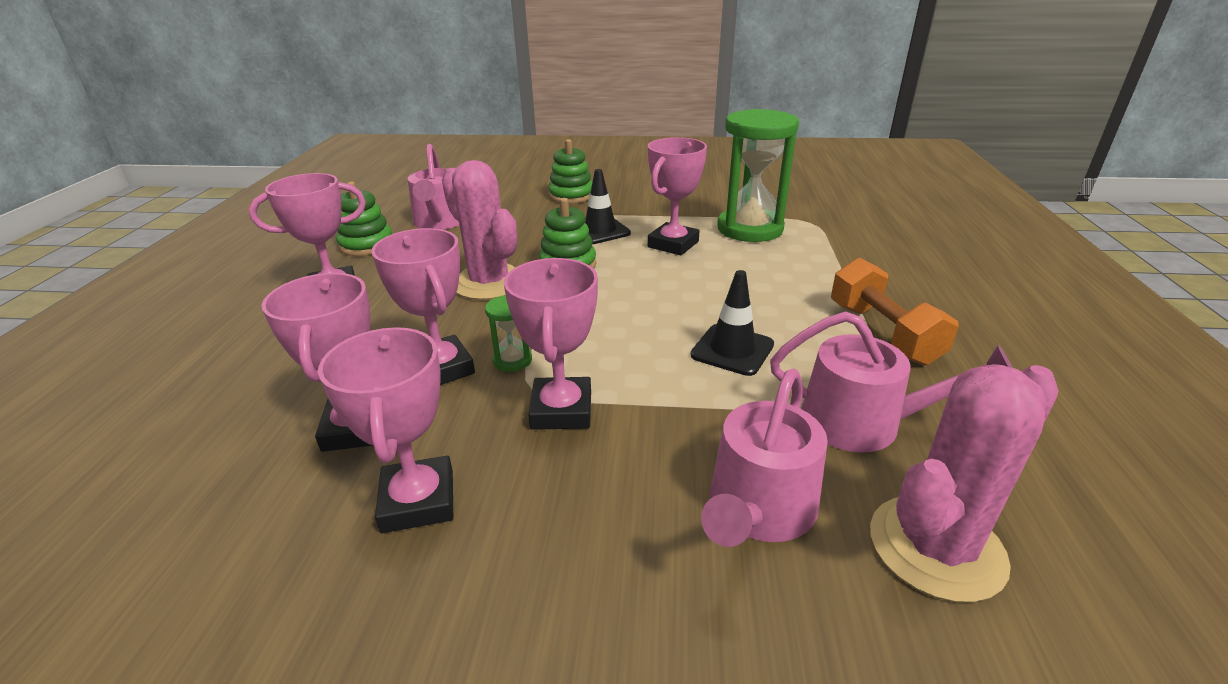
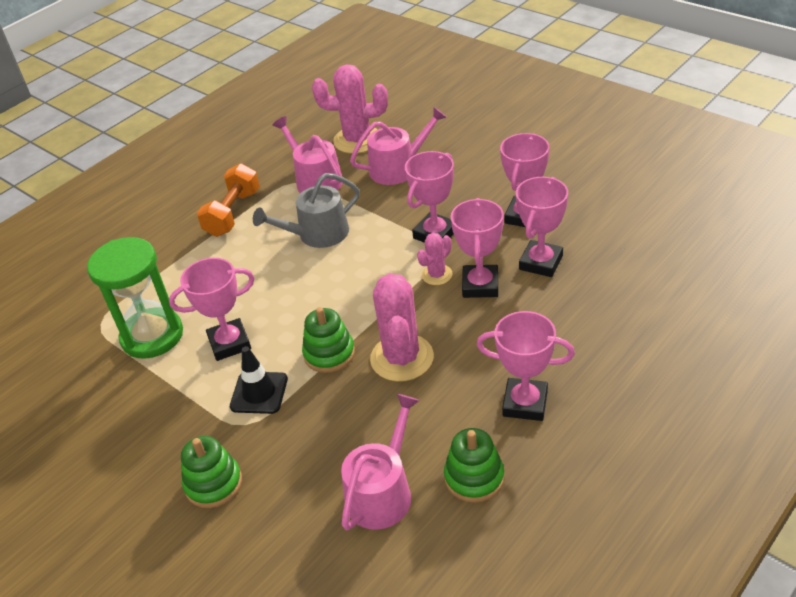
camera: 140 degrees left, 10 degrees up
(512, 360) = (437, 275): green hourglass -> pink cactus
(732, 350) = (317, 234): black traffic cone -> grey watering can

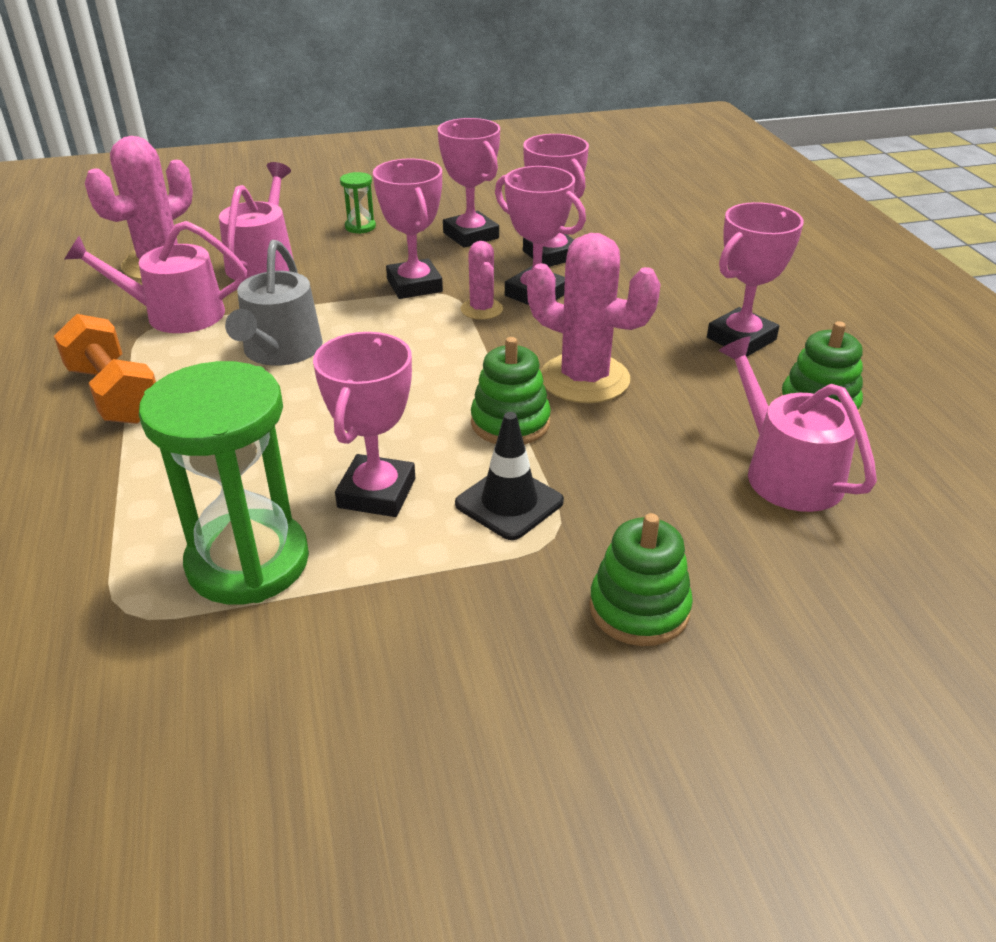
camera: 60 degrees left, 5 degrees down
(481, 171) = (360, 227): none -> green hourglass

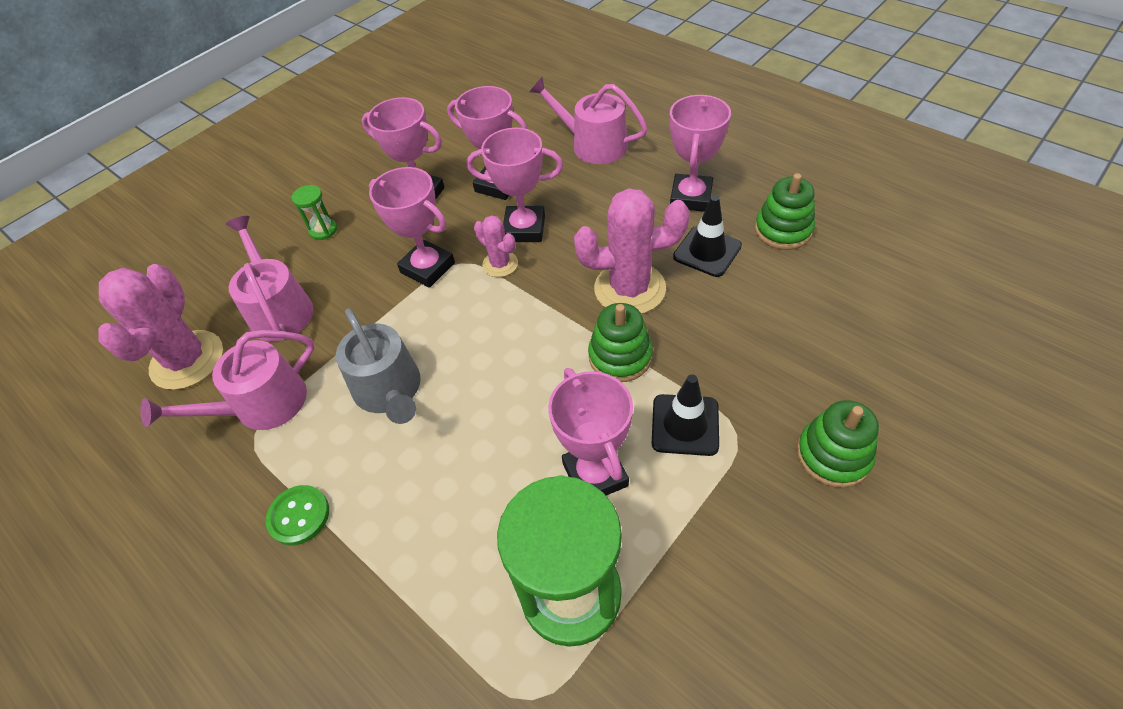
camera: 30 degrees left, 15 degrees up
(114, 394) = (299, 516): orange dumbbell -> green button
(705, 386) = (707, 251): none -> black traffic cone
(786, 472) = (812, 295): pink watering can -> pink watering can (593, 144)

